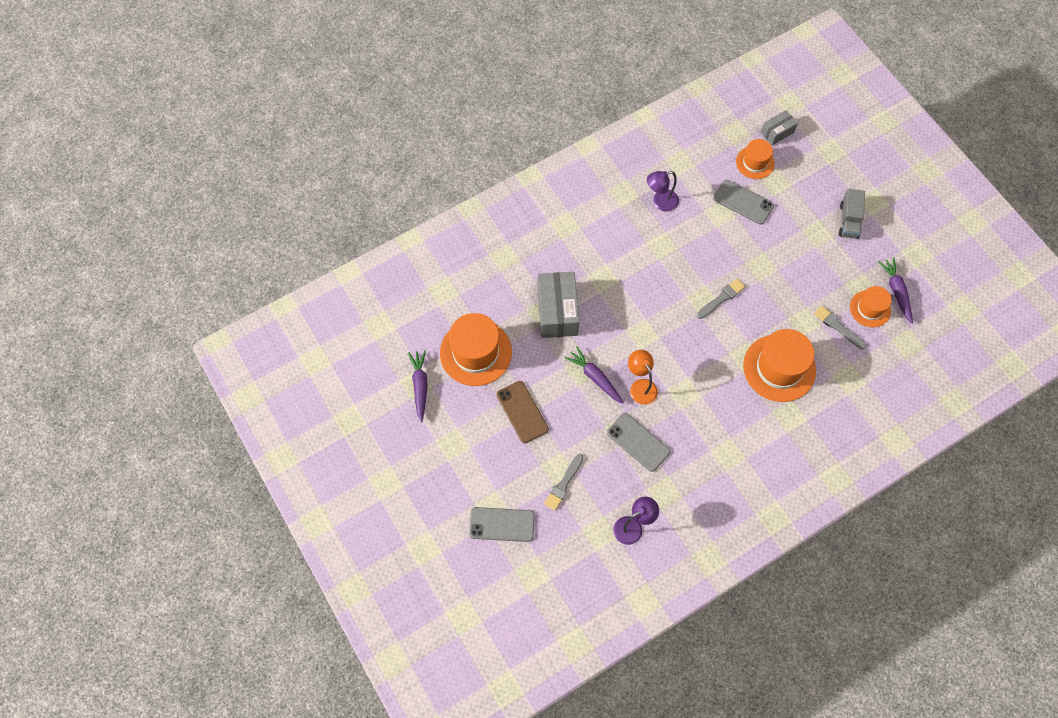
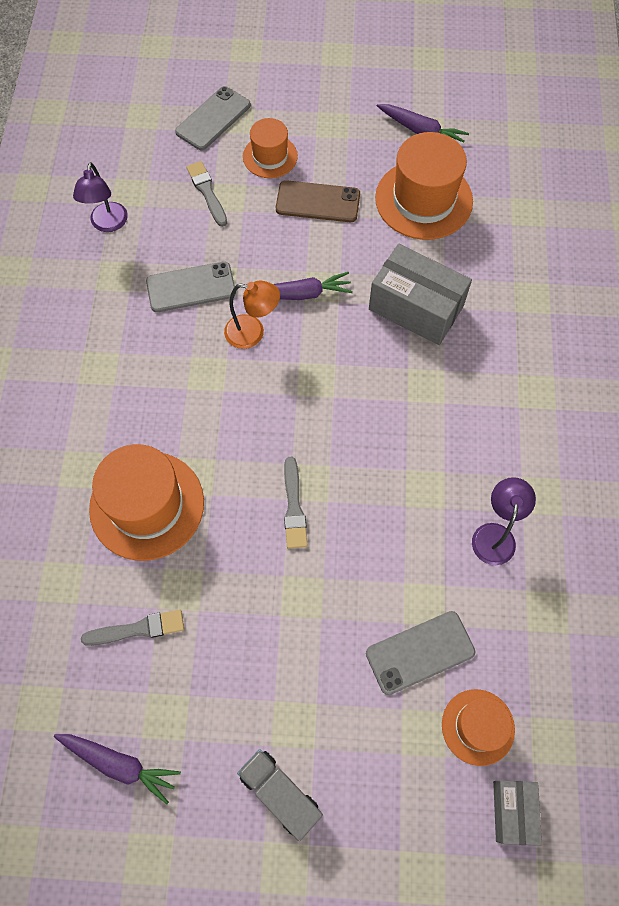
camera: 125 degrees right, 0 degrees up
(870, 308) = (126, 699): orange hat -> orange hat (270, 156)

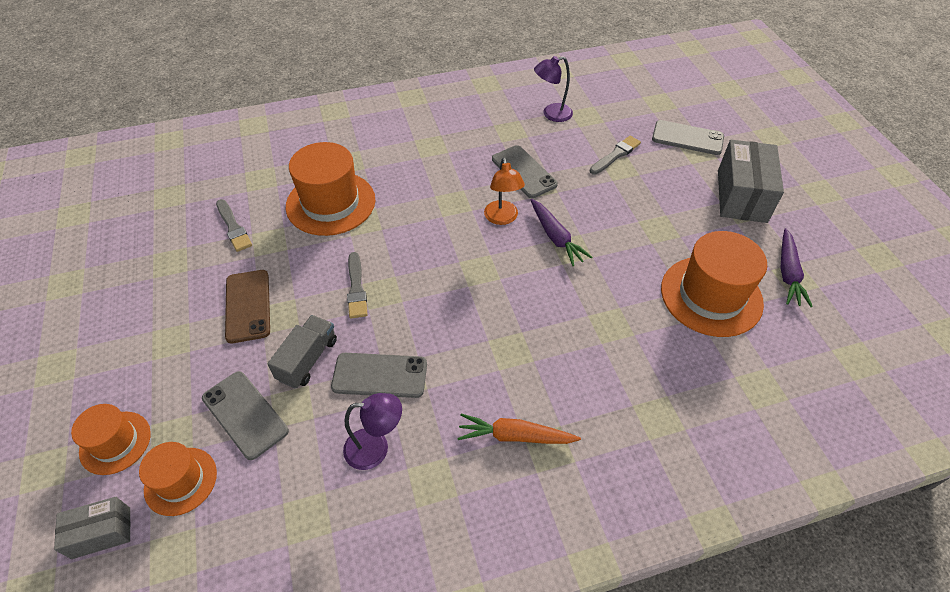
camera: 70 degrees right, 15 degrees down
(119, 764) = (133, 248): purple carrot -> none
(270, 156) = (677, 180): orange hat -> orange hat (115, 442)
(280, 793) = (114, 347): grey truck -> grey truck (308, 359)
(294, 507) = (356, 288): grey brush -> grey brush turned 75 degrees counterclockwise
(318, 202) = (654, 222): brown phone -> brown phone (248, 306)
(415, 511) = (380, 375): none -> grey phone
(416, 307) = (588, 321): grey box -> grey box (741, 196)
(517, 413) = (515, 436): none -> orange carrot

